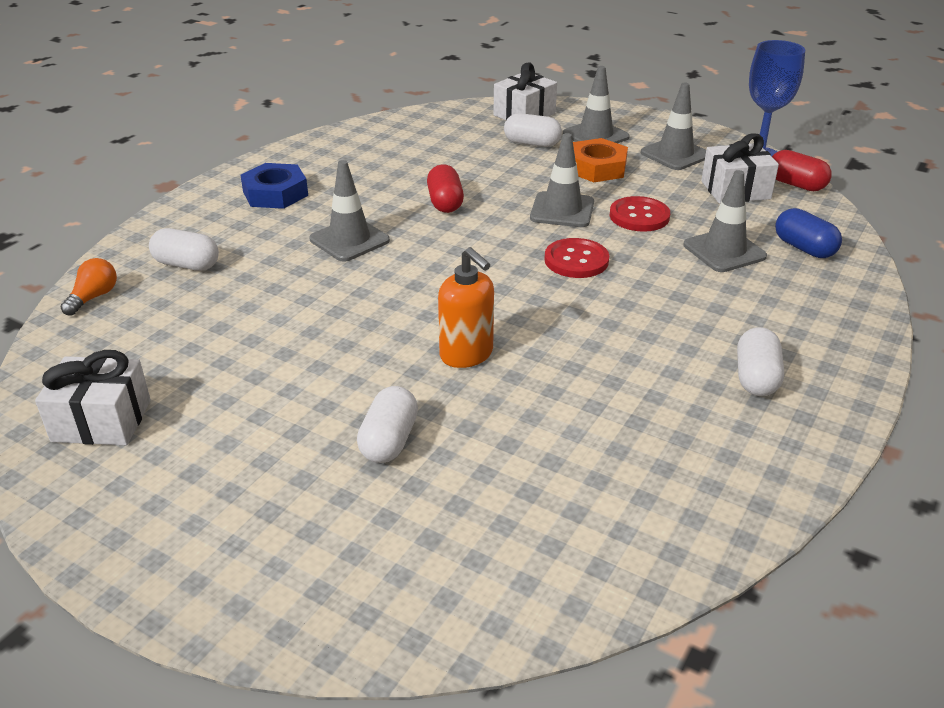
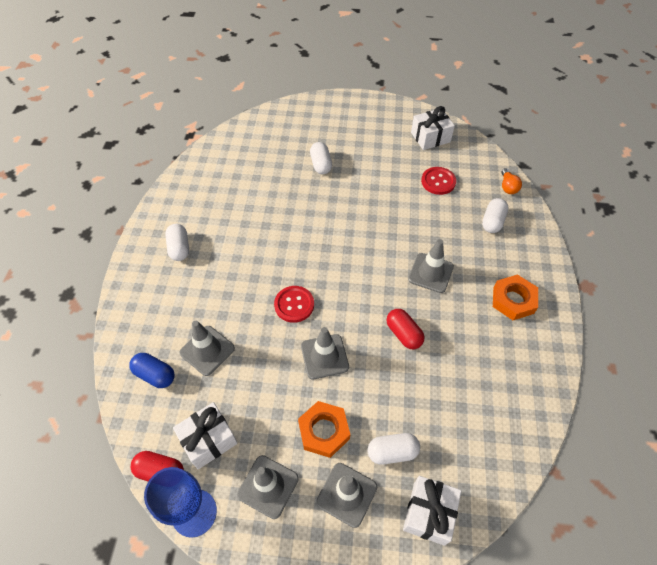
camera: 155 degrees right, 20 degrees up
(187, 265) = (492, 222): white capsule -> white capsule turned 60 degrees counterclockwise
(275, 193) = (513, 300): blue nut -> orange nut
(467, 354) = (316, 215): orange soap dispenser -> none
(639, 216) = (271, 370): red button -> red button (438, 181)

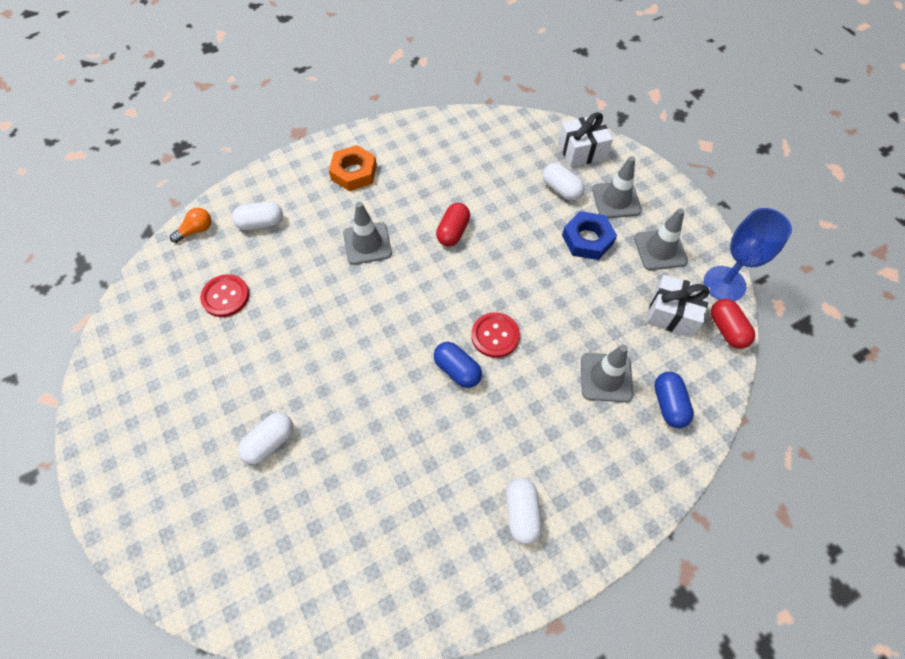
camera: 125 degrees left, 5 degrees up
(179, 248) = (522, 513): white capsule -> white capsule turned 45 degrees counterclockwise
(288, 269) = (457, 370): none -> blue capsule
(324, 356) = (525, 277): grey traffic cone -> none
(324, 431) = (587, 239): orange nut -> blue nut
(430, 137) = (143, 342): white gift -> none

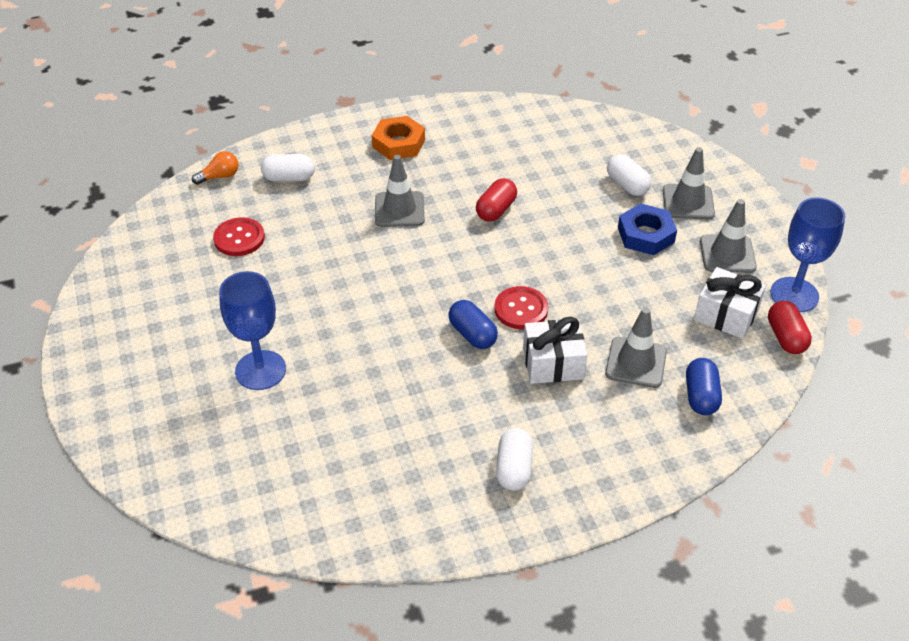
camera: 10 degrees right, 15 degrees down
(270, 442) = (260, 370): white capsule -> blue goblet
(582, 151) = (659, 151): white gift -> white gift (553, 363)

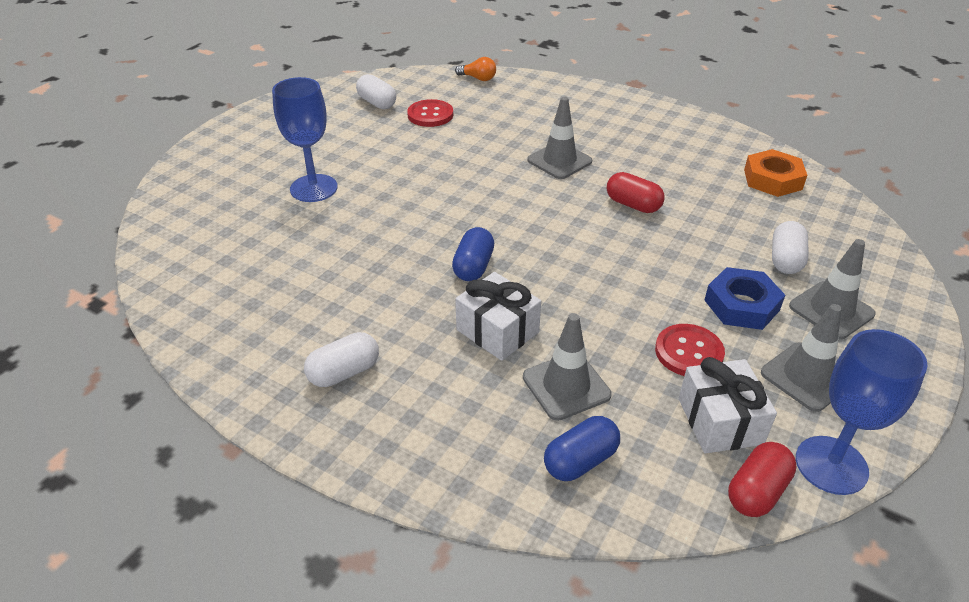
camera: 50 degrees right, 5 degrees down
(289, 178) = (518, 102): white capsule -> white capsule (377, 103)
(398, 143) = (629, 124): orange nut -> orange nut (772, 179)
(496, 210) = (633, 205): red capsule -> red capsule turned 45 degrees clockwise
(521, 309) = (537, 278): red button -> red button (689, 352)

